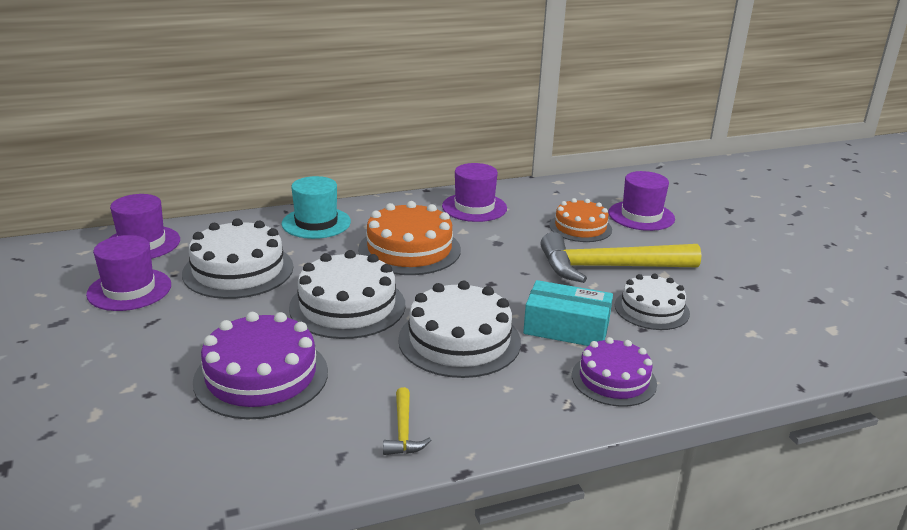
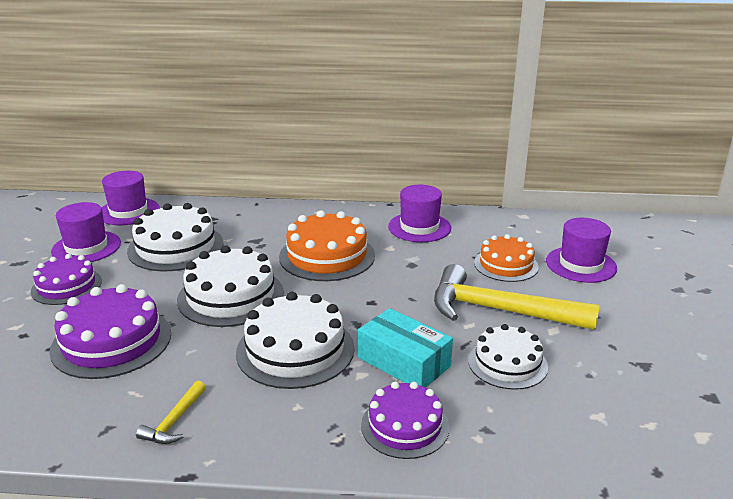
camera: 25 degrees right, 0 degrees up
(148, 334) = (66, 286): none -> purple cake
(316, 223) = (271, 218): turquoise hat -> none

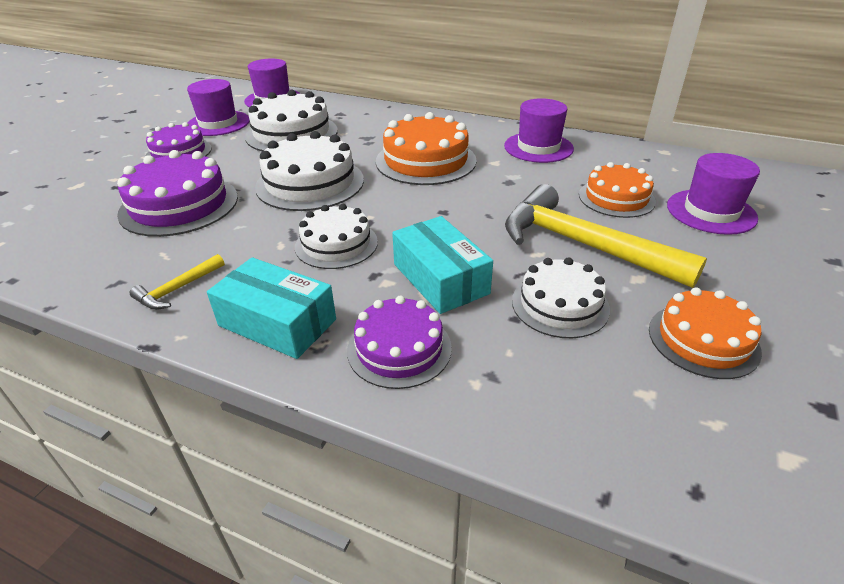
camera: 20 degrees right, 10 degrees up
(289, 429) = (277, 322): none -> turquoise box
(295, 350) = (336, 244): white cake -> white cake, size x0.65
(618, 368) = (703, 340): none -> orange cake

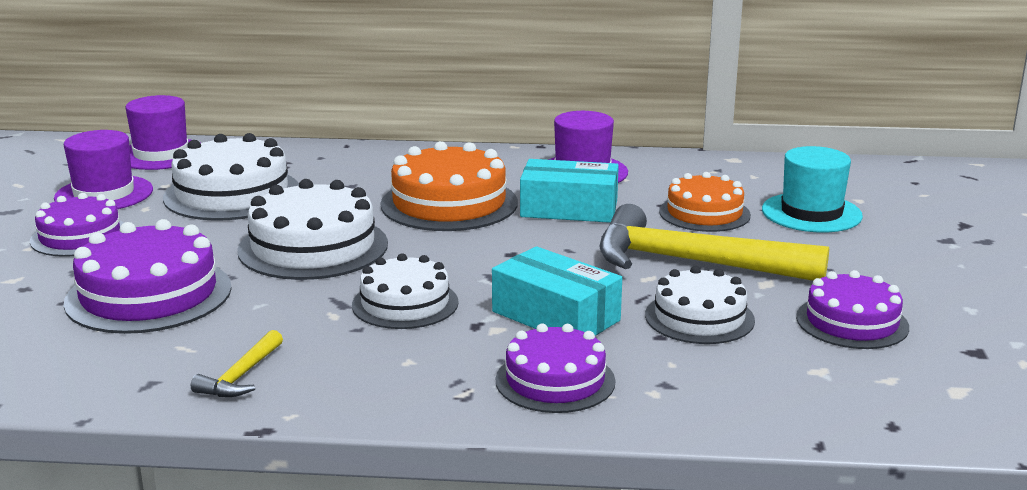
camera: 20 degrees left, 15 degrees down
(277, 322) = (398, 383): turquoise box -> turquoise box (569, 209)
(703, 340) = (852, 322): orange cake -> purple cake
(711, 211) = (811, 213): purple hat -> turquoise hat

